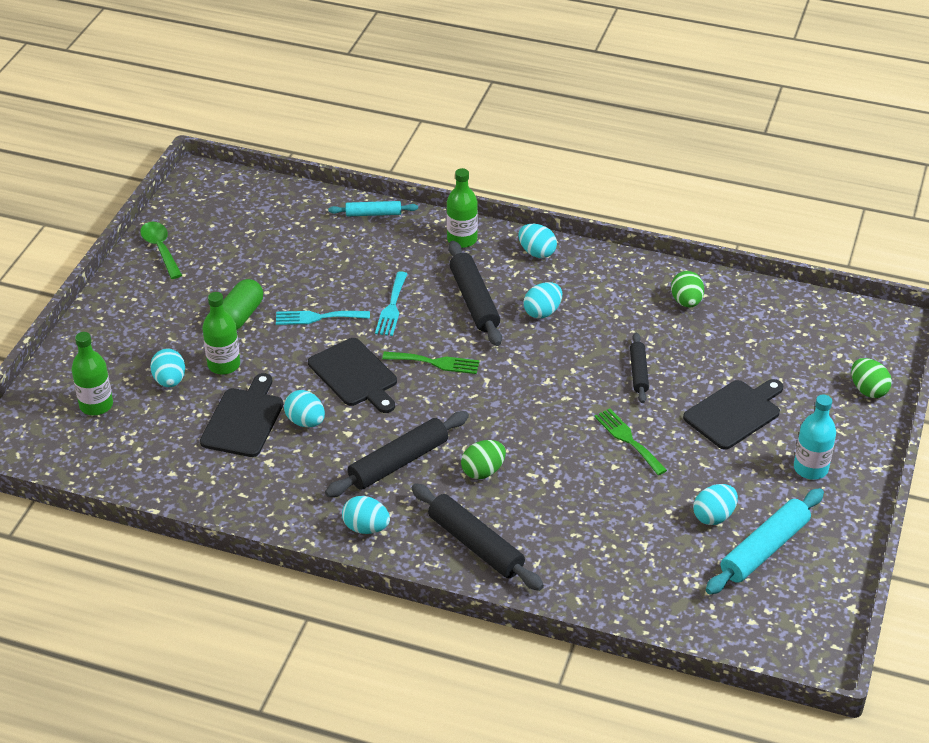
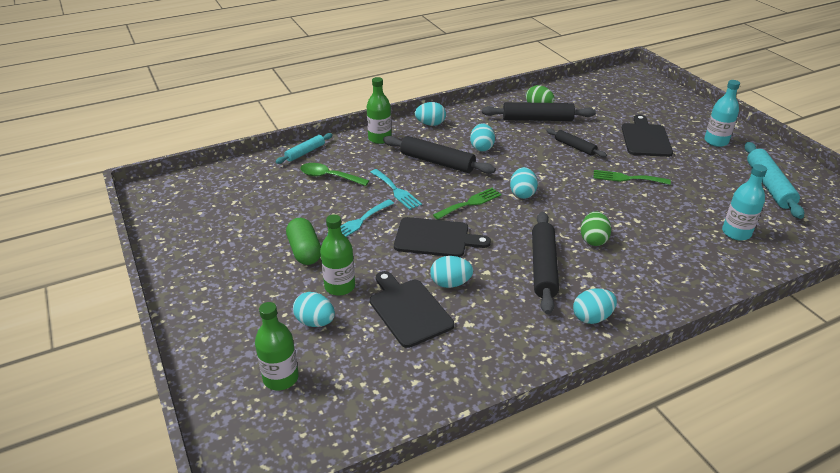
camera: 45 degrees left, 5 degrees down
(160, 249) = (179, 246): green spoon -> green spoon (329, 177)
(475, 545) = (660, 280): black rolling pin -> black rolling pin (537, 119)
(628, 562) = (736, 233): none -> turquoise bottle
(713, 516) = (724, 186): turquoise egg -> turquoise egg (522, 194)
(868, 390) = (673, 99): green egg -> none

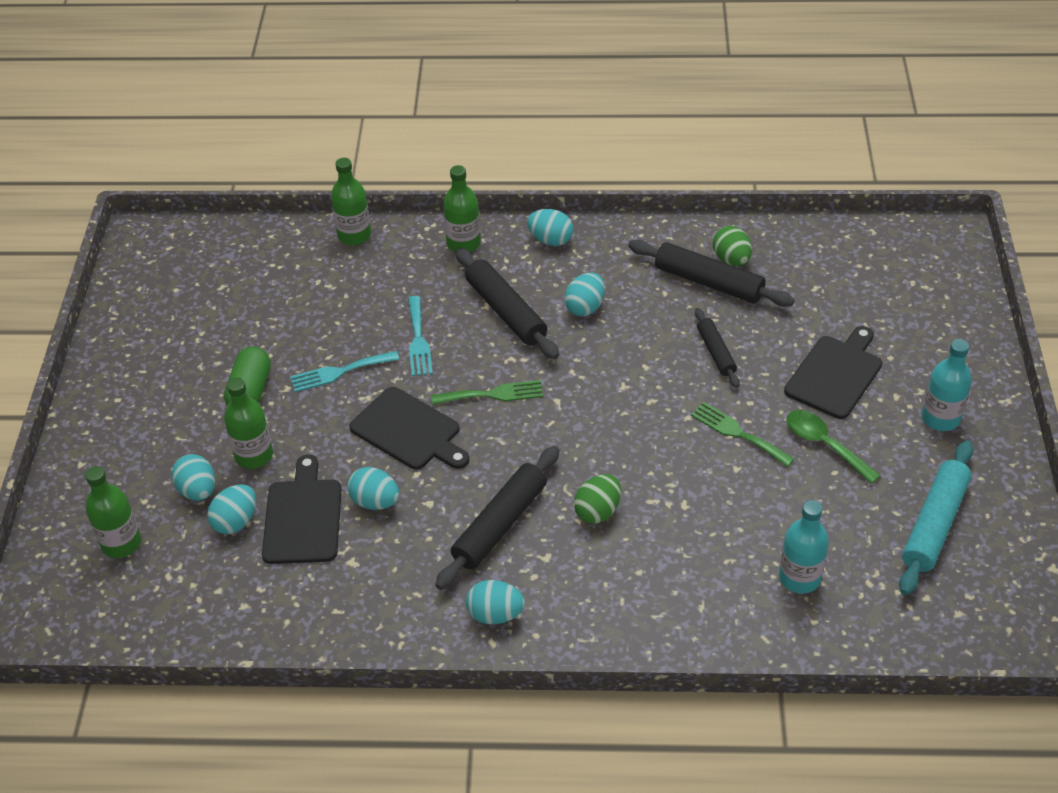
camera: 30 degrees right, 10 degrees up
(305, 152) = (354, 235): turquoise rolling pin -> green bottle
(329, 177) = (354, 287): green spoon -> green spoon (824, 444)
(522, 194) = (572, 405): turquoise egg -> turquoise egg (236, 521)

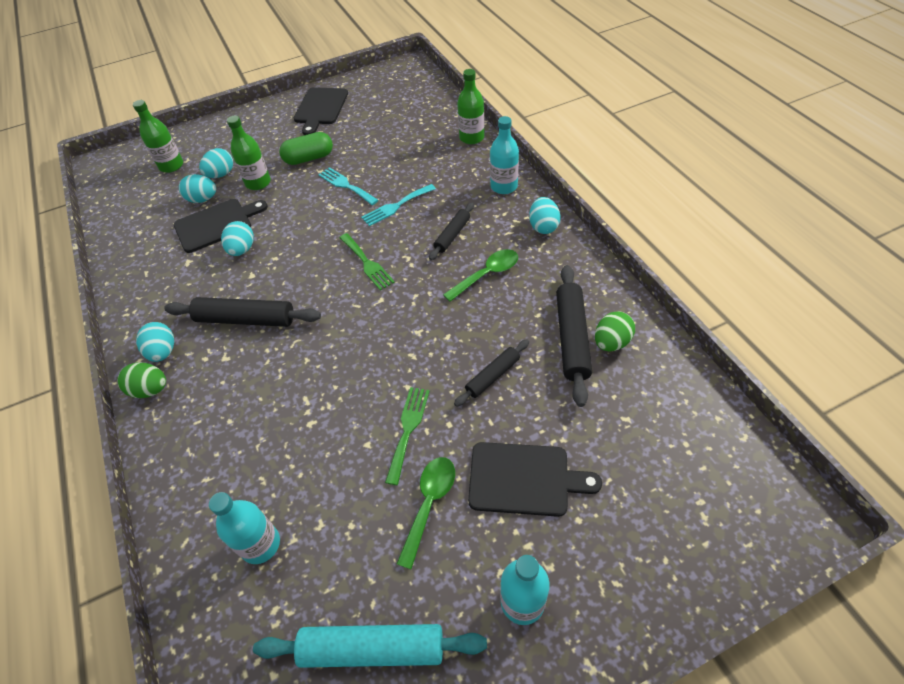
camera: 65 degrees right, 5 degrees up
(408, 431) = (311, 238): black cutting board -> black cutting board (320, 108)
(463, 243) = (504, 186): green bottle -> turquoise bottle
(506, 311) = (452, 235): black rolling pin -> black rolling pin, size x0.59
(585, 307) = (487, 274): turquoise egg -> green spoon
(598, 511) = (281, 369): green egg -> green egg (150, 390)

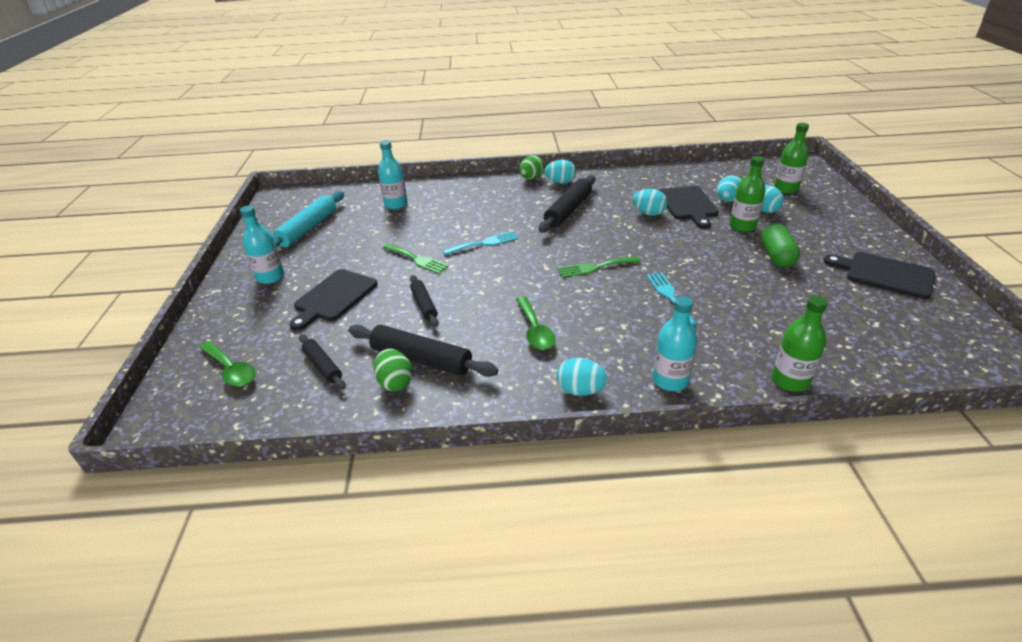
camera: 110 degrees right, 15 degrees down
(346, 185) = (719, 272): turquoise fork -> turquoise fork (484, 243)
(429, 504) = (359, 258): green spoon -> green spoon (231, 370)
(452, 235) = (604, 322): black rolling pin -> black rolling pin (323, 366)

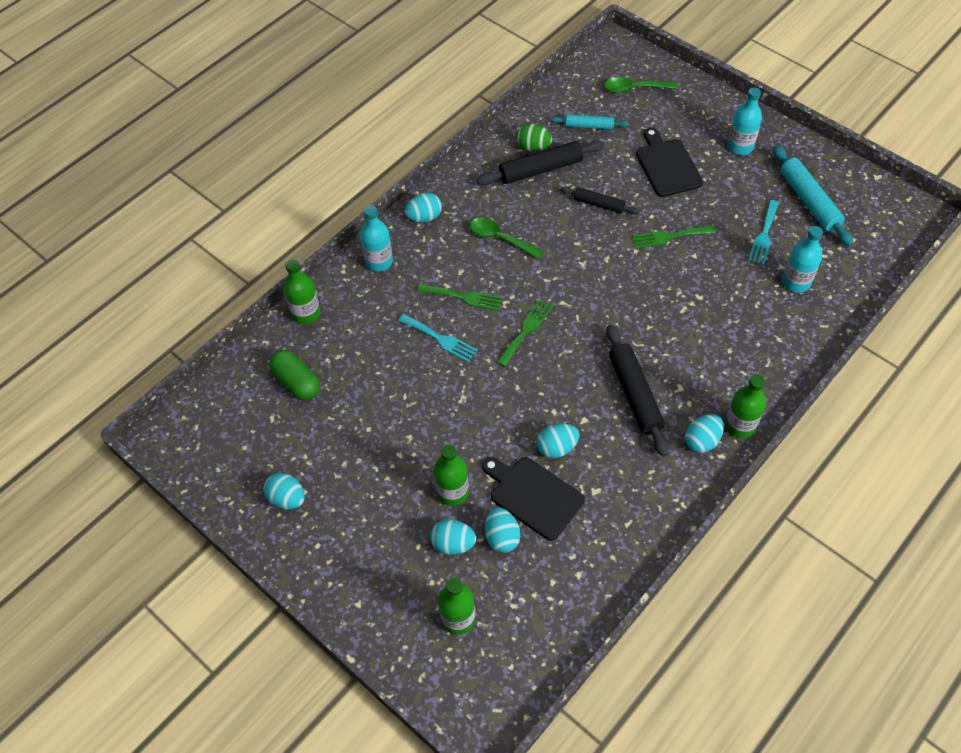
camera: 135 degrees right, 20 degrees up
(323, 366) = (589, 126): black rolling pin -> turquoise rolling pin
(484, 243) = (646, 293): turquoise fork -> turquoise fork (764, 235)
(531, 178) = (739, 425): green egg -> green bottle
(618, 310) = (463, 297): none -> green fork
(776, 256) = (391, 459): green capsule -> green capsule (297, 382)
(885, 274) = (287, 498): black cutting board -> turquoise egg

